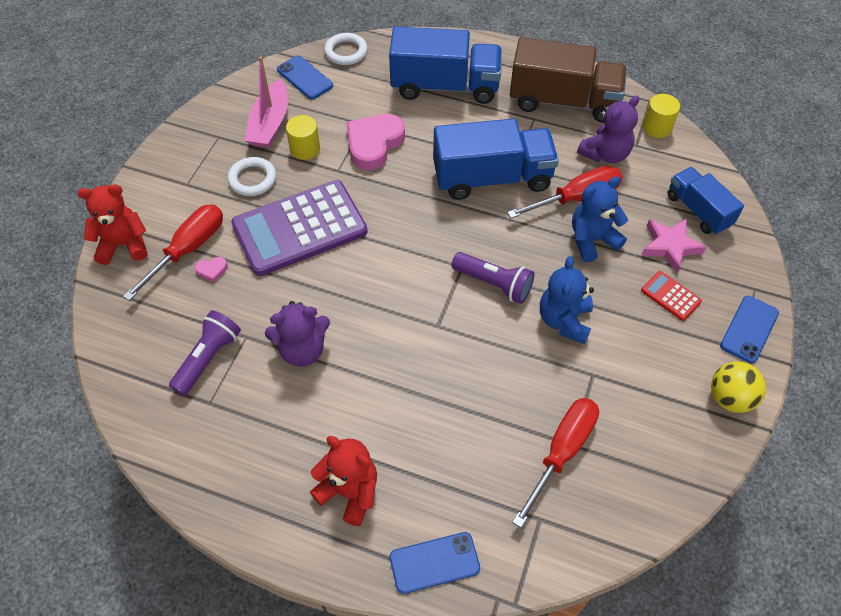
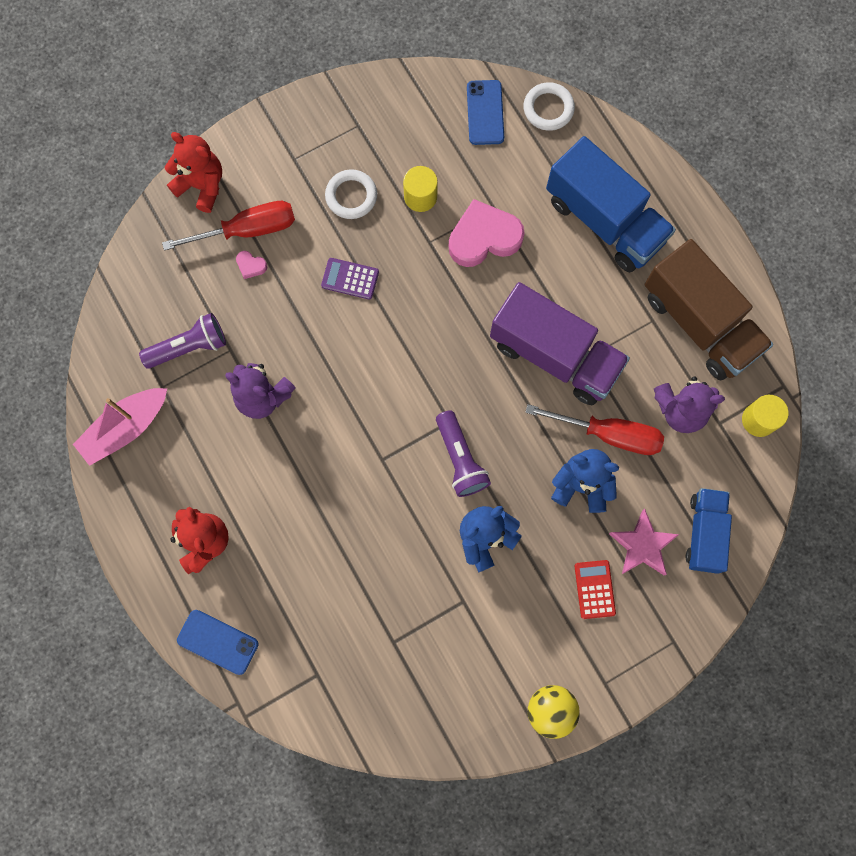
camera: 40 degrees right, 20 degrees up
(270, 124) = (412, 145): pink boat -> pink boat (125, 428)
(300, 228) = (350, 279): purple calculator -> purple calculator, size x0.42
(492, 178) = (554, 355): blue truck -> purple truck
(562, 451) = (380, 640): red screwdriver -> none
(749, 329) = (628, 671): blue phone -> none

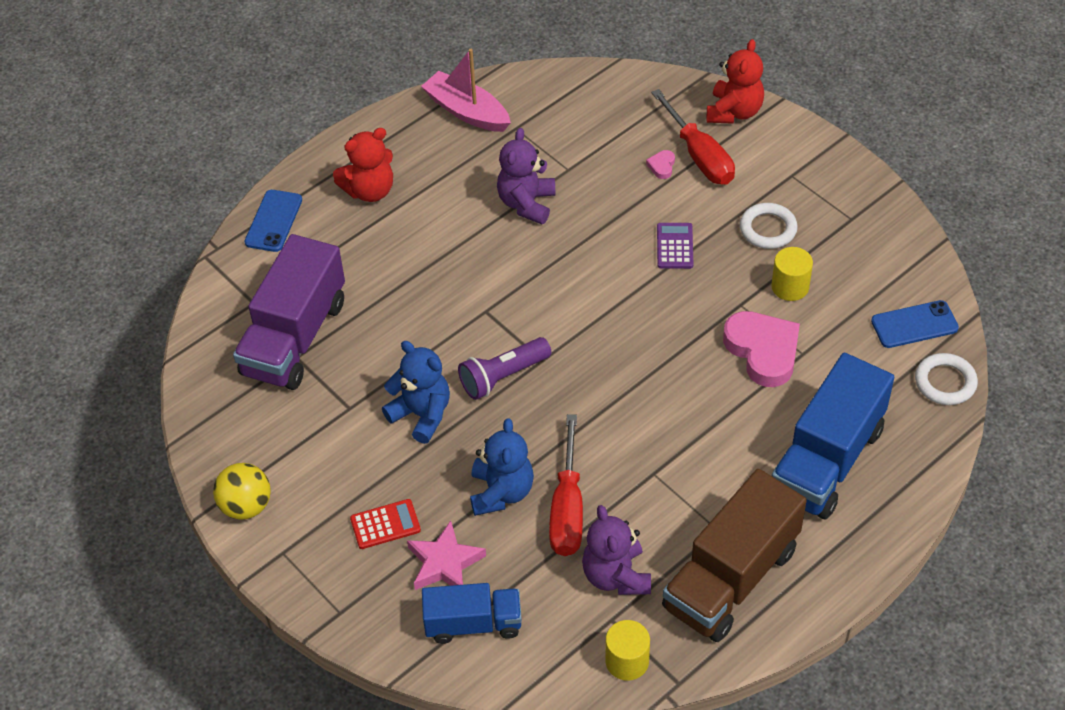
camera: 80 degrees right, 25 degrees down
(189, 347) = (561, 138): purple flashlight -> none
(554, 355) = (645, 440): purple truck -> purple truck (294, 337)

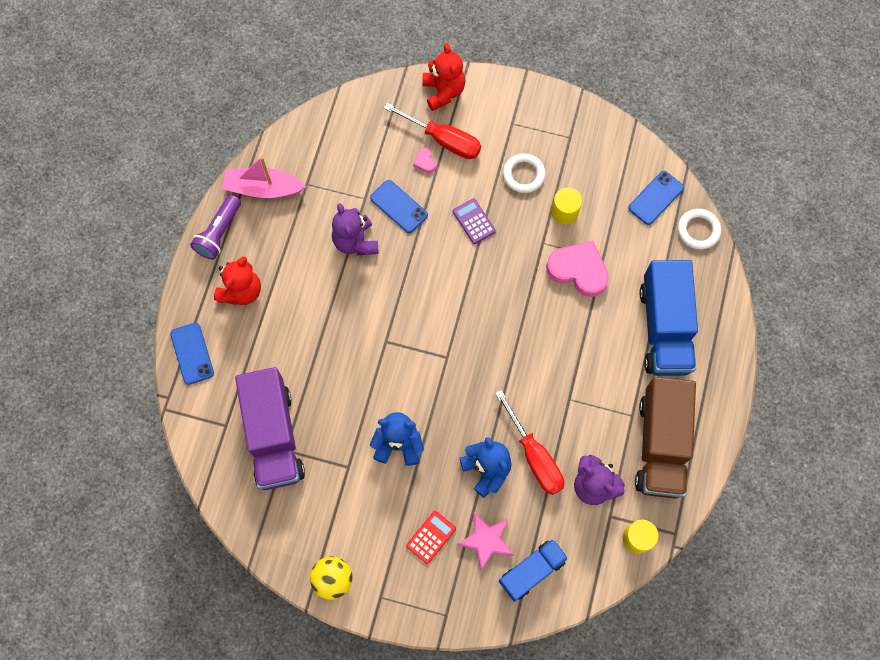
camera: 35 degrees left, 20 degrees up
(503, 376) = (430, 384): purple flashlight -> purple flashlight (219, 233)
(600, 194) = (399, 206): none -> blue phone

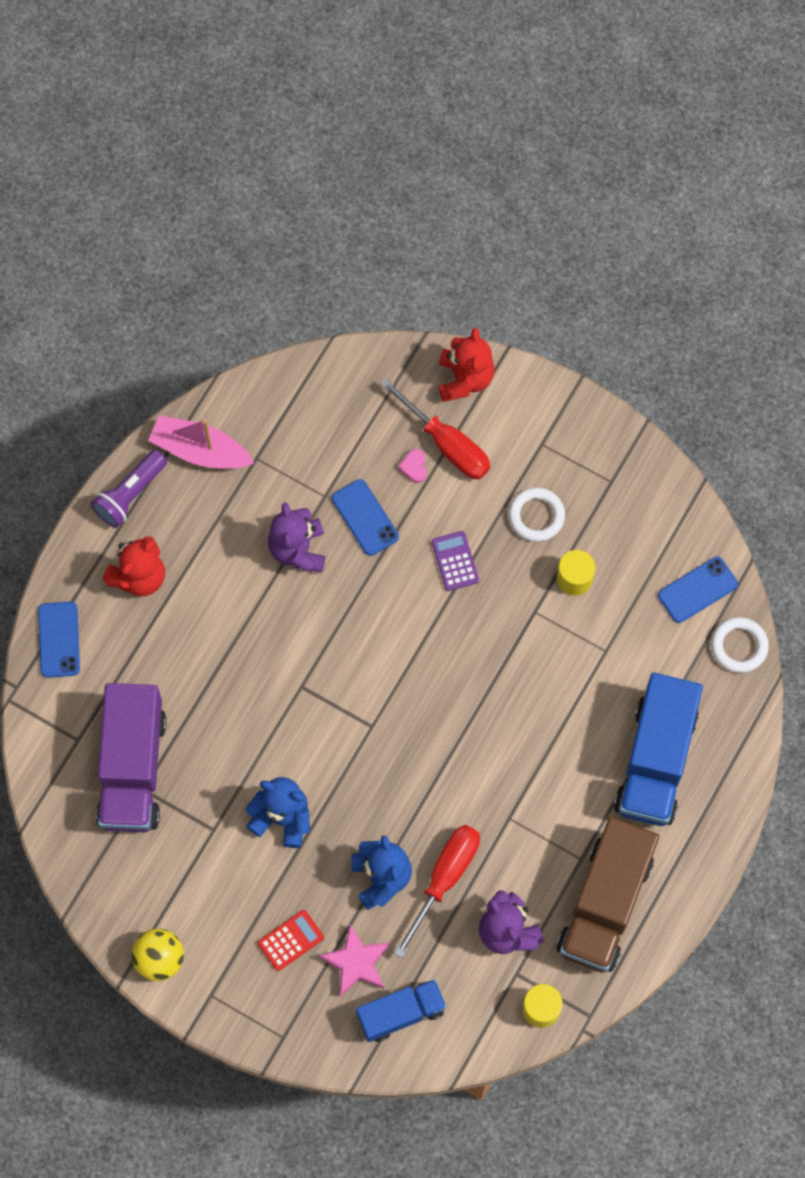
camera: 15 degrees right, 0 degrees up
(535, 457) = (445, 877): red screwdriver -> red screwdriver turned 135 degrees counterclockwise
(578, 270) = (569, 658): pink heart -> none

